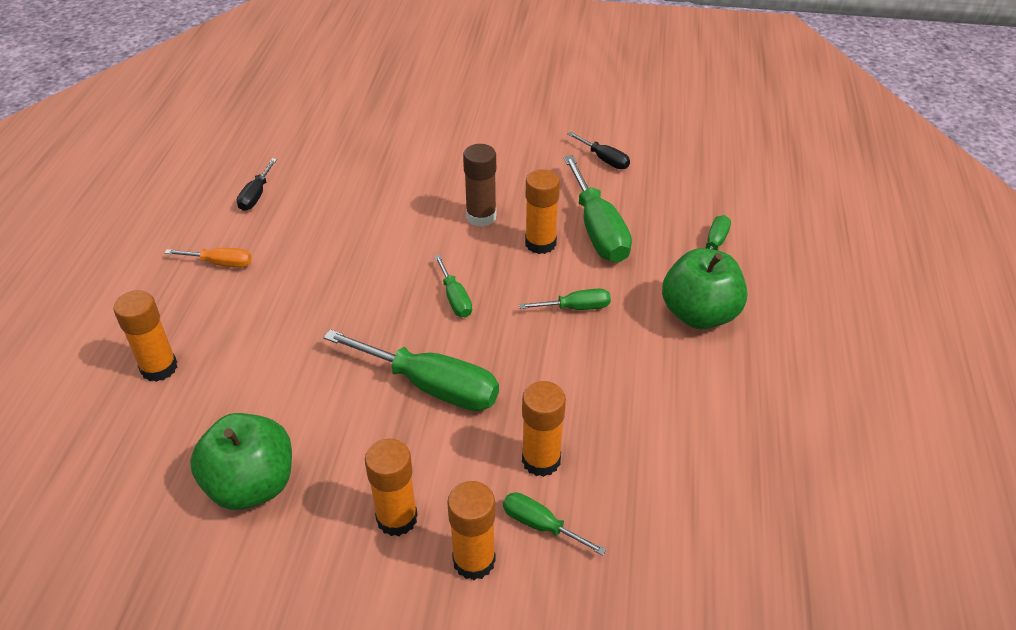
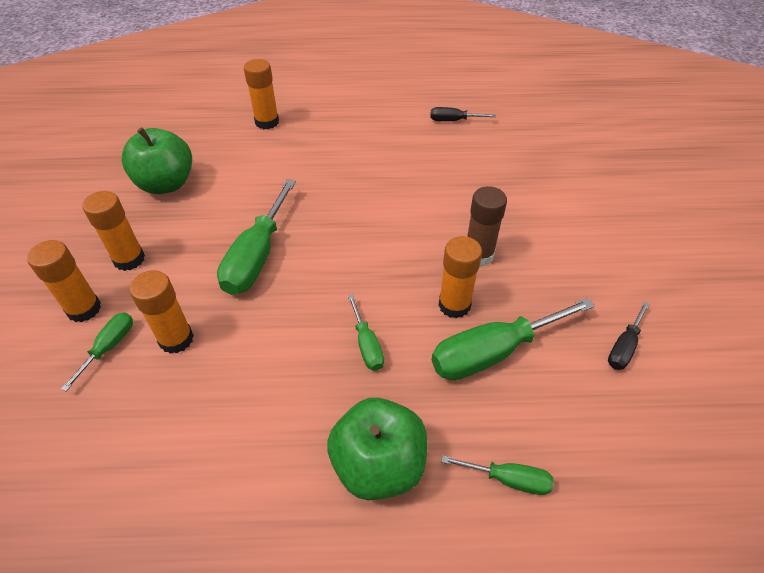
camera: 80 degrees right, 5 degrees up
(220, 263) = (372, 122): orange screwdriver -> none
(455, 298) = (361, 254): green screwdriver -> none

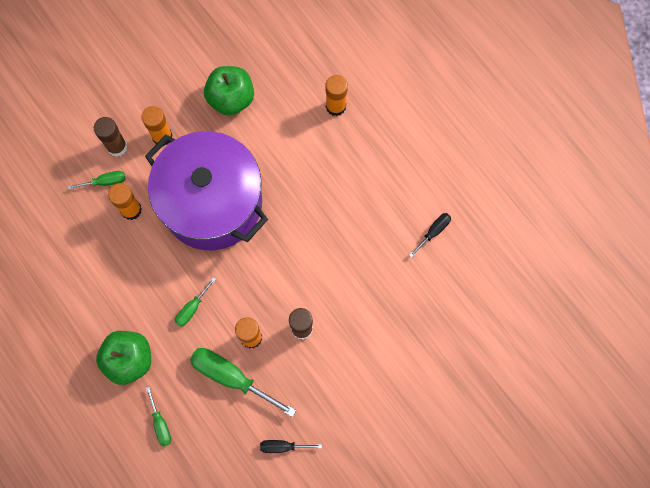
camera: 55 degrees right, 25 degrees up
(84, 309) = (117, 146): orange glue stick -> brown glue stick
(257, 256) = (212, 203): green screwdriver -> purple pot
(453, 120) = (433, 232): black screwdriver -> black screwdriver turned 75 degrees clockwise

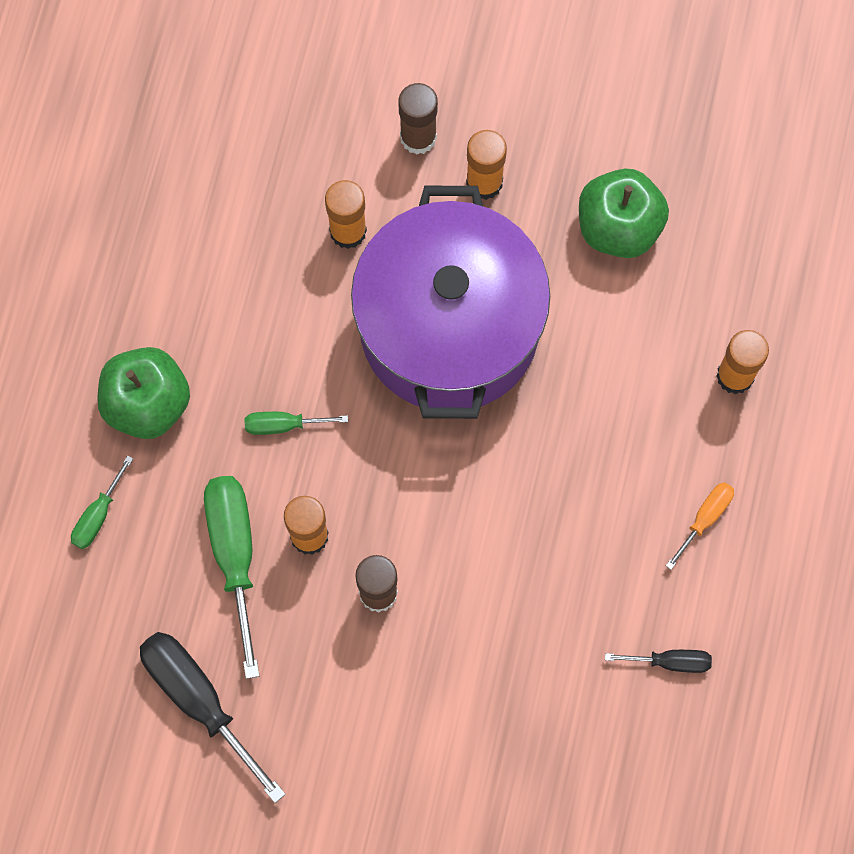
camera: 50 degrees right, 0 degrees up
(105, 182) = (356, 165): green screwdriver -> none
(283, 446) = (199, 700): black screwdriver -> black screwdriver, size x1.94
(385, 168) = (705, 518): none -> orange screwdriver

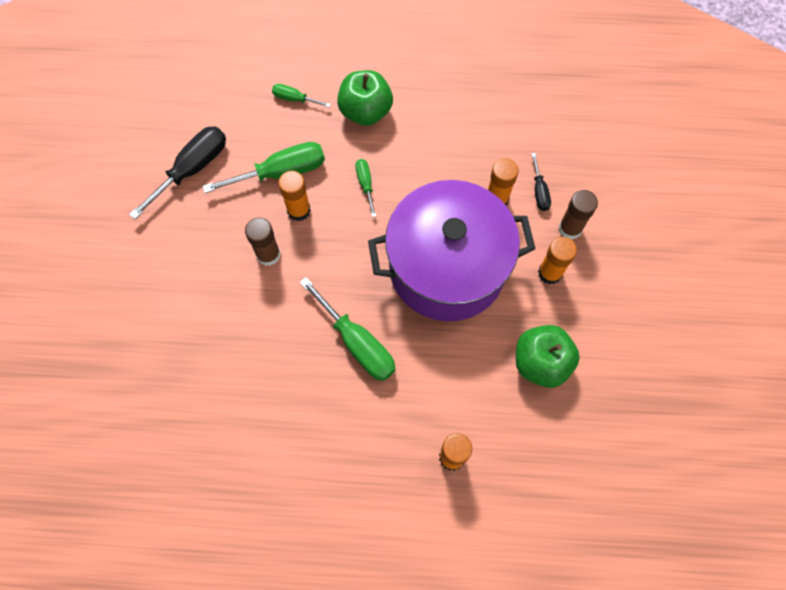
camera: 80 degrees right, 5 degrees down
(546, 479) = (357, 343): none -> green screwdriver
(670, 662) = (245, 442): black screwdriver -> black screwdriver (539, 191)
(705, 518) = (347, 451): orange screwdriver -> none

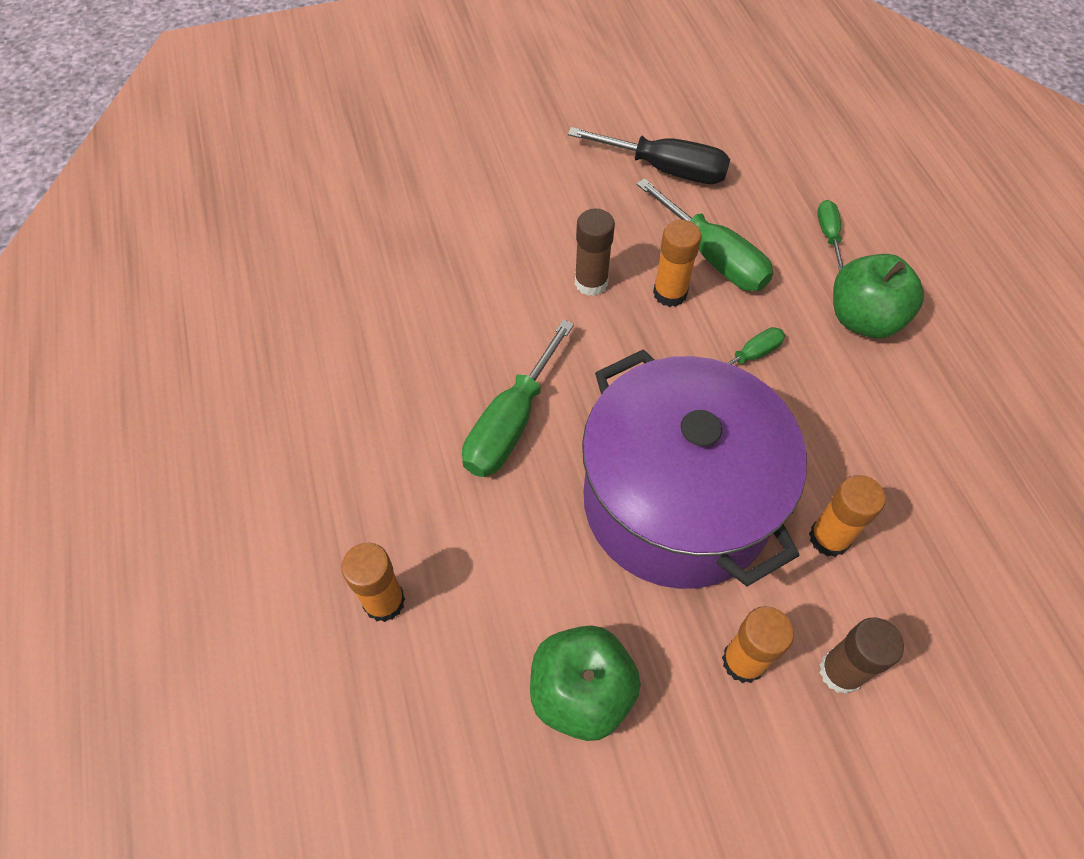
camera: 70 degrees right, 10 degrees down
(539, 191) = (880, 600): black screwdriver -> none

